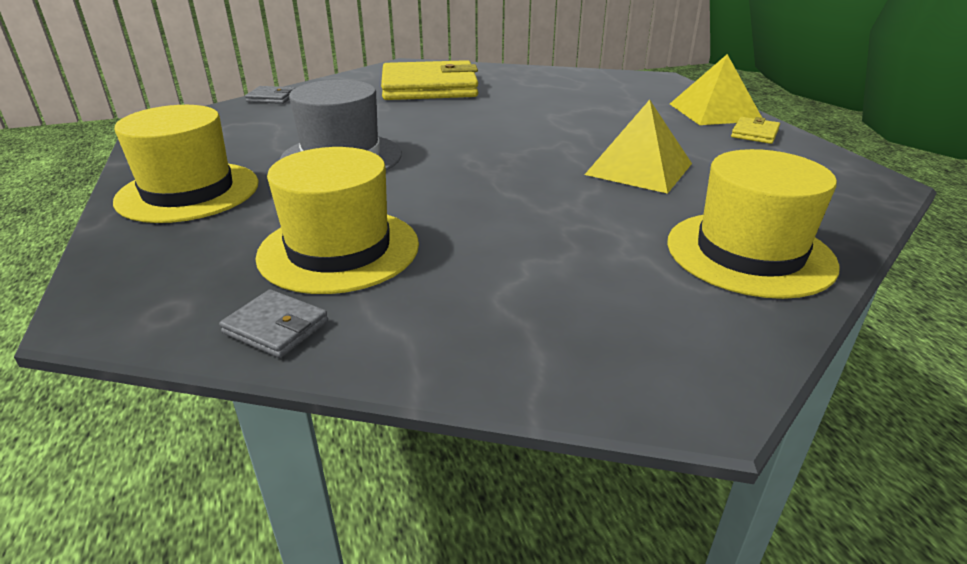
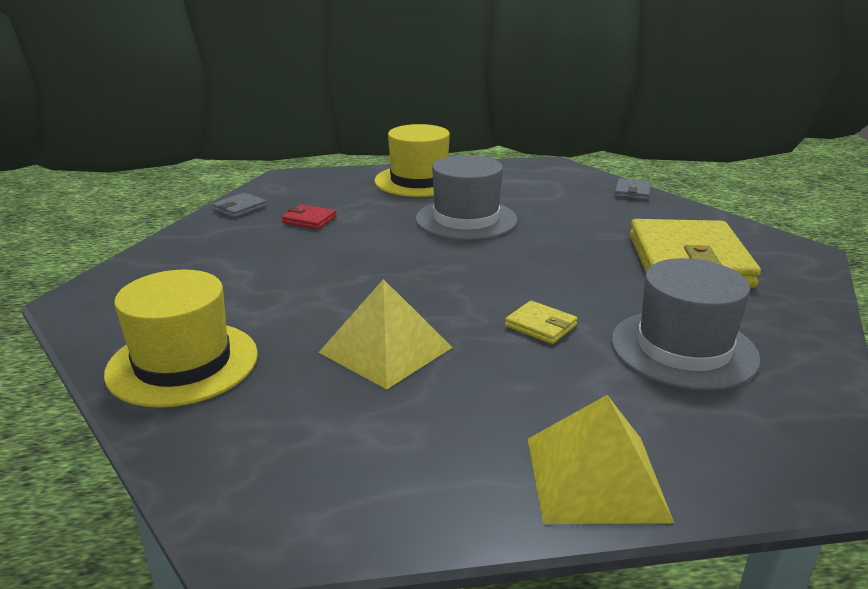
camera: 100 degrees right, 5 degrees down
(339, 249) = (309, 220): yellow hat -> red wallet
(564, 93) = (683, 349): none -> grey hat
(754, 133) = (479, 485): yellow wallet -> yellow wallet (540, 326)

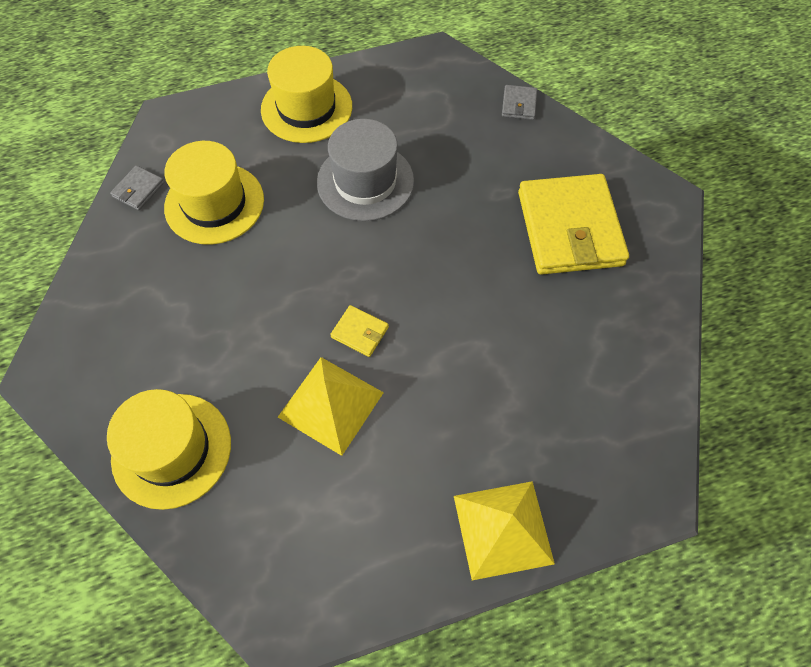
camera: 10 degrees left, 35 degrees up
(309, 220) = (214, 203): red wallet -> yellow hat
(540, 326) = (450, 350): yellow wallet -> yellow wallet (360, 332)
(683, 349) = (563, 365): grey hat -> none

